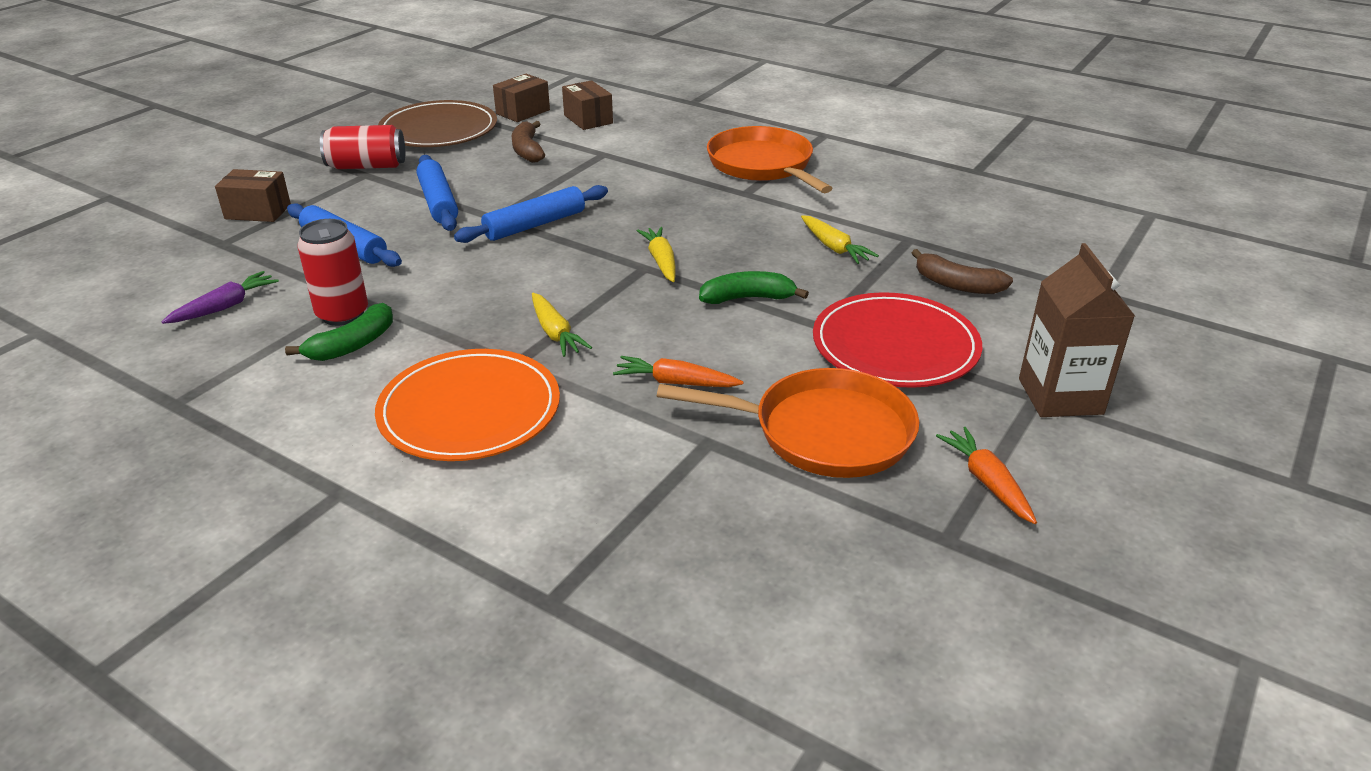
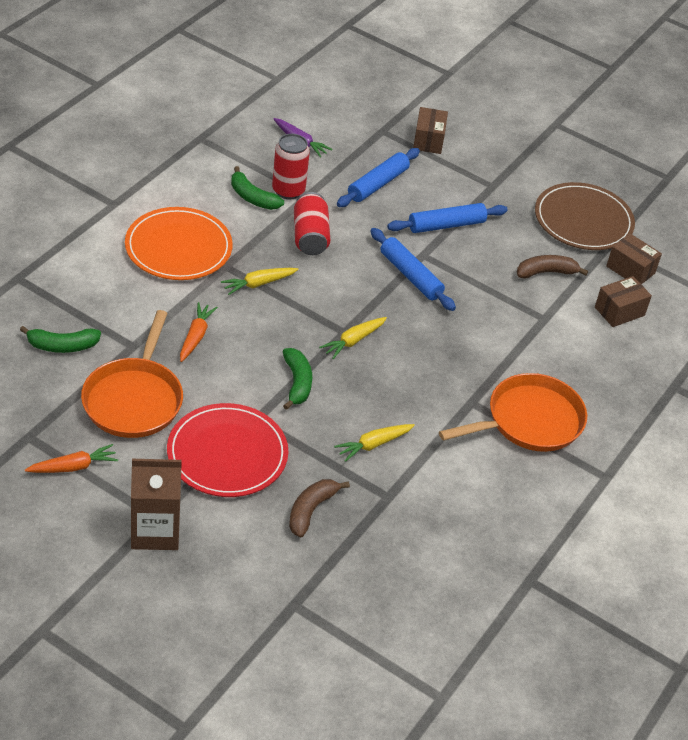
camera: 85 degrees right, 10 degrees up
(367, 166) = (507, 185): red can -> red can (310, 236)
(661, 261) = (353, 341): yellow carrot -> yellow carrot turned 150 degrees clockwise
(726, 521) = (62, 346): none -> green banana

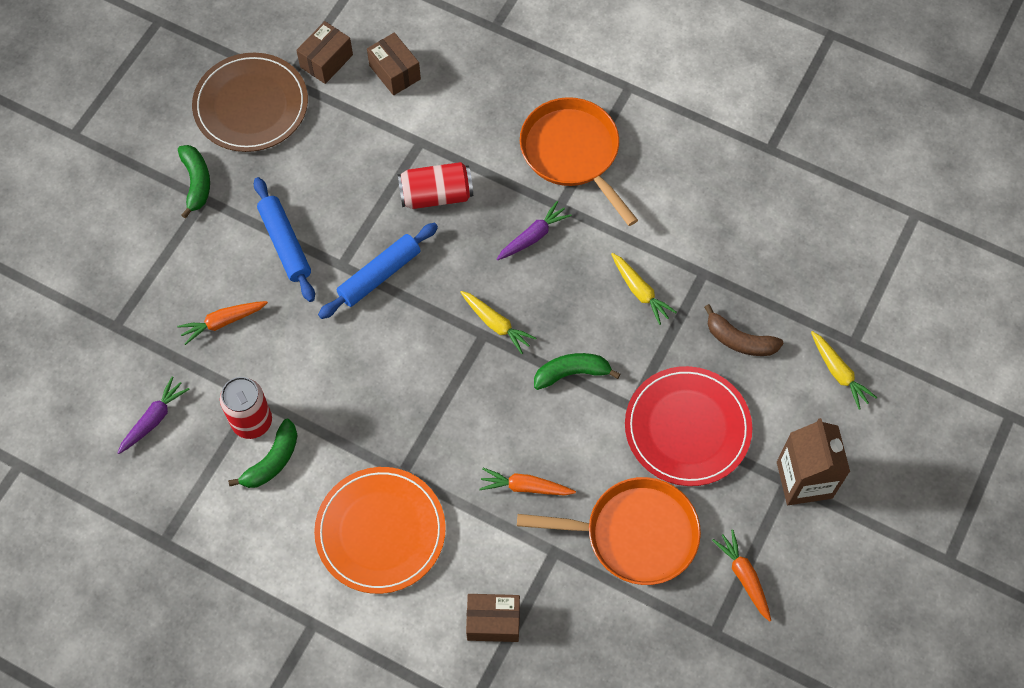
camera: 90 degrees left, 20 degrees up
(62, 346) = (572, 629): green banana -> green banana (196, 182)
(258, 284) = (425, 433): yellow carrot -> yellow carrot (839, 373)
(310, 236) = (332, 387): red can -> red can (436, 195)
(377, 184) = (223, 322): blue rolling pin -> orange carrot
(428, 140) = (127, 272): brown box -> brown box (493, 621)
(440, 379) = (533, 236): none -> purple carrot
(546, 272) = (347, 141): brown banana -> none

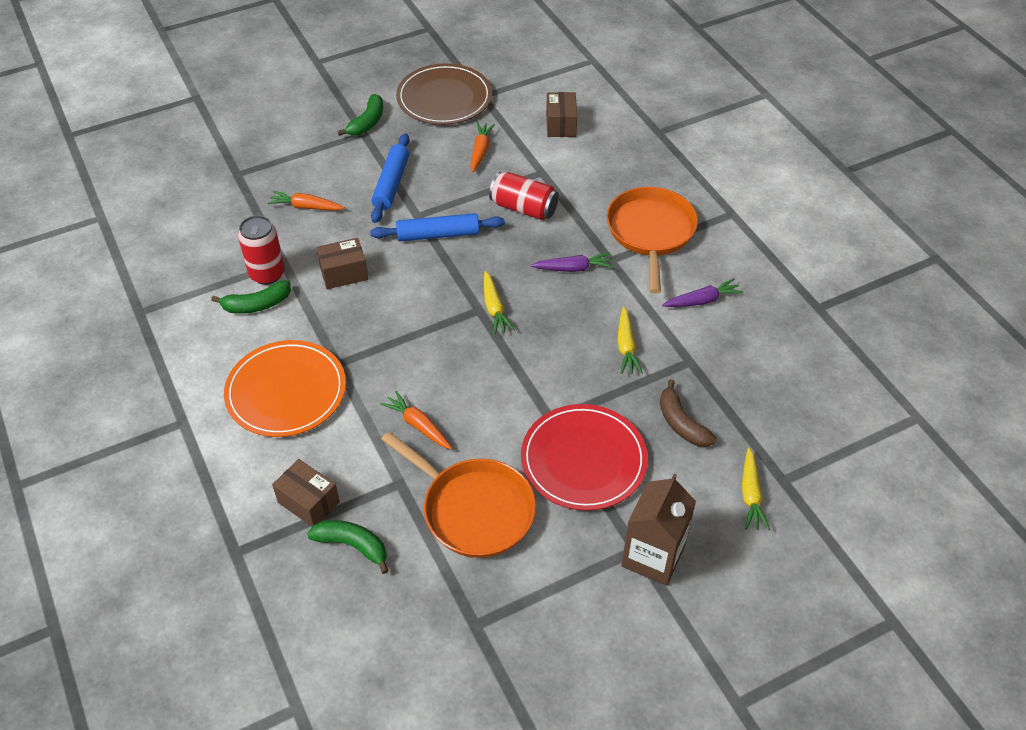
camera: 35 degrees right, 15 degrees down
(154, 419) = (207, 238): purple carrot -> purple carrot (702, 300)
(326, 61) = (519, 97): brown box -> brown box (344, 273)
(571, 373) = (523, 370): green banana -> green banana (352, 545)
(744, 576) = (537, 597): orange carrot -> orange carrot (480, 151)

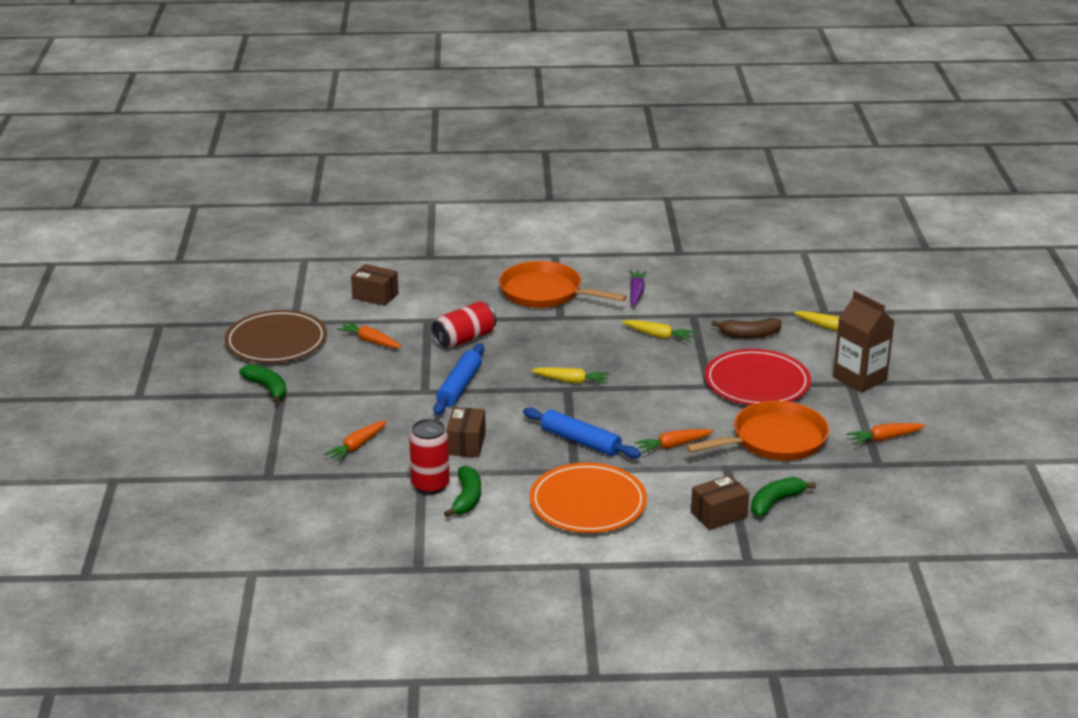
camera: 65 degrees left, 20 degrees down
(391, 184) = (370, 395): blue rolling pin -> blue rolling pin (580, 441)
(533, 617) = (884, 438): none -> orange carrot
(573, 268) = (556, 335): purple carrot -> none

